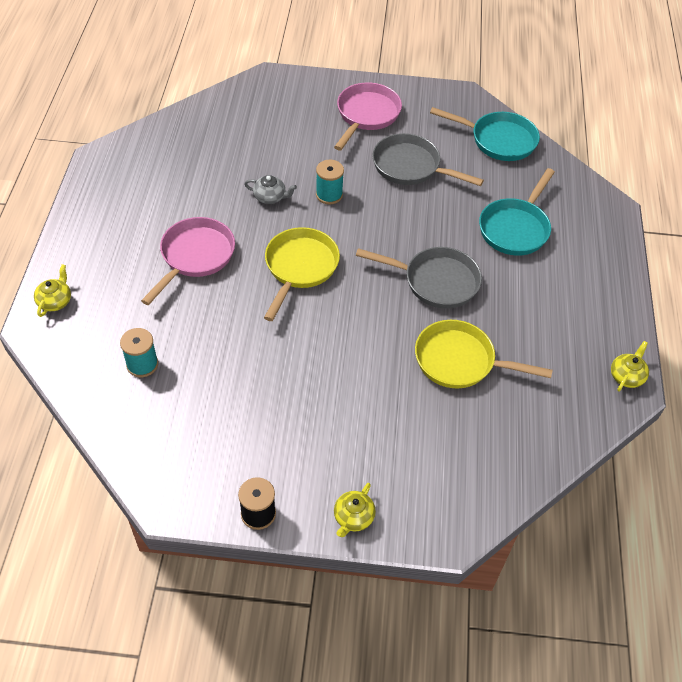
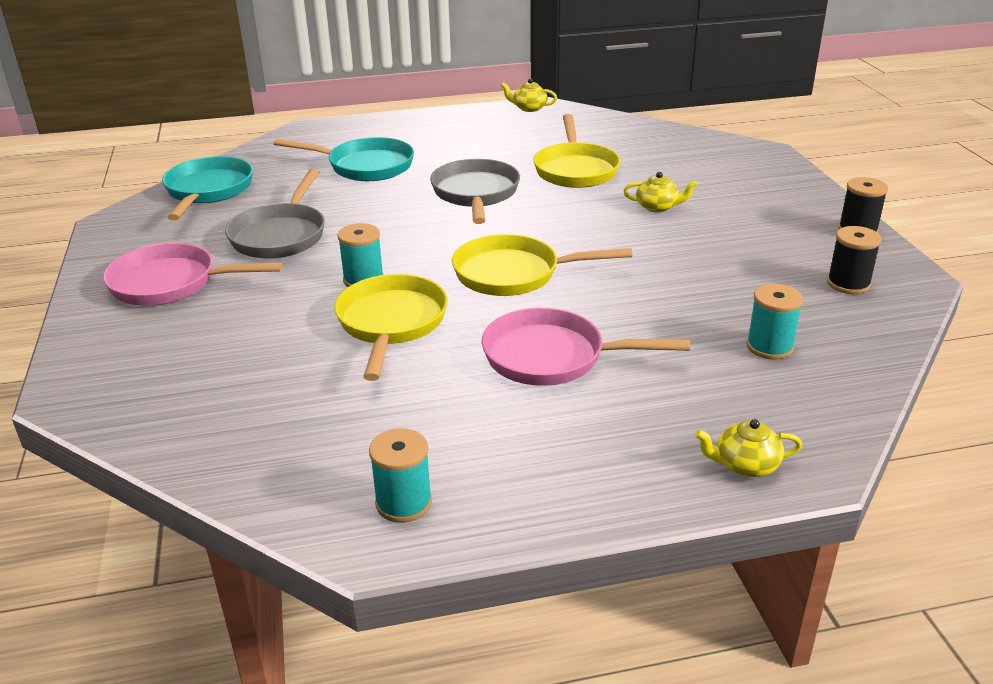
camera: 105 degrees left, 20 degrees down
(116, 172) = (403, 503): none -> turquoise spool
(185, 454) = (848, 284): none -> black spool
(270, 197) = (391, 324): grey teapot -> yellow pan
(353, 517) = (801, 189): yellow teapot -> yellow teapot (658, 207)

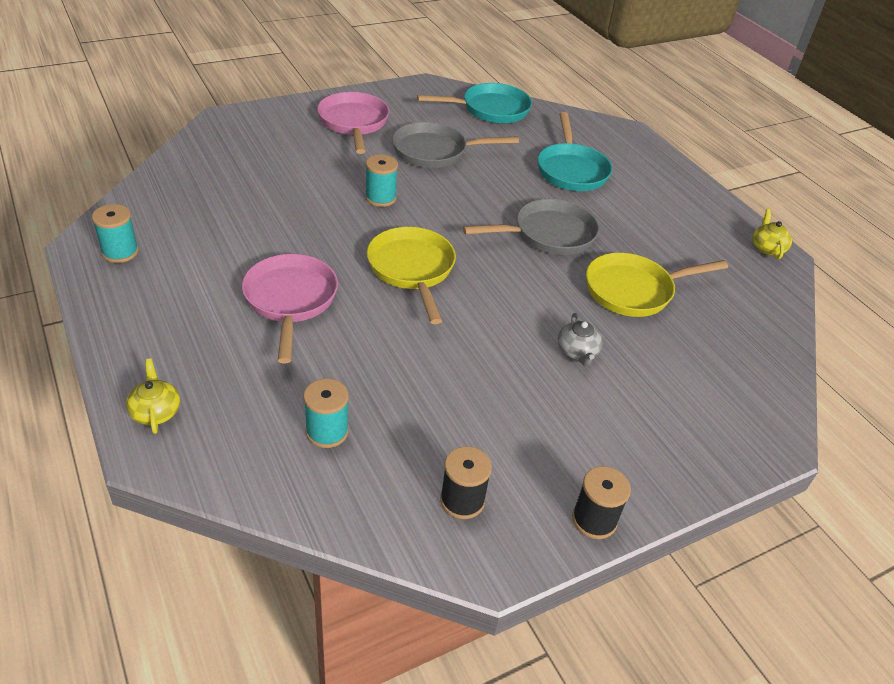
camera: 70 degrees right, 10 degrees up
(391, 324) = (322, 219): yellow pan -> none
(658, 207) = (577, 352): yellow teapot -> grey teapot

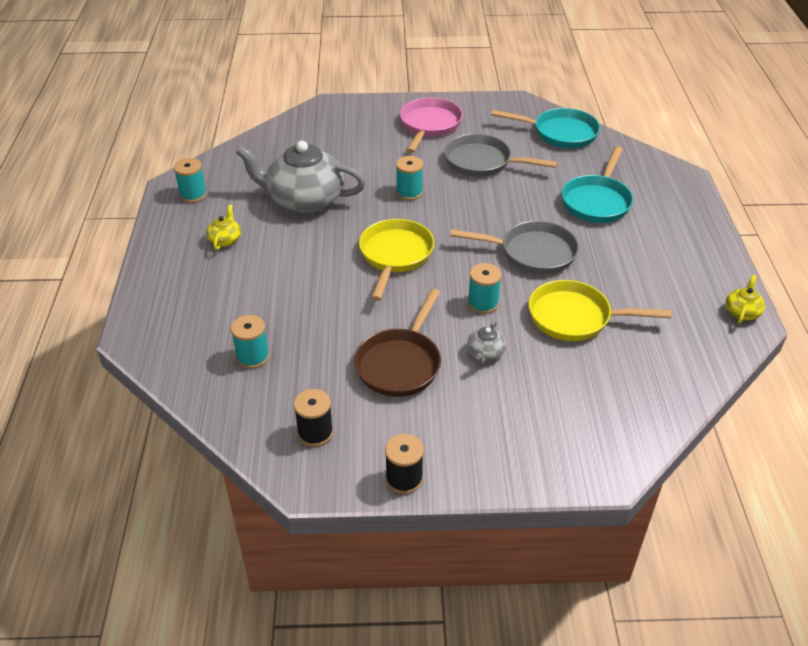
camera: 30 degrees right, 0 degrees up
(155, 411) = (151, 311): yellow teapot -> yellow teapot (225, 240)
(266, 229) = (304, 199): none -> grey teapot
(290, 300) = (287, 257): pink pan -> none
(500, 389) = (400, 364): none -> brown pan
(538, 299) = (483, 303): none -> turquoise spool

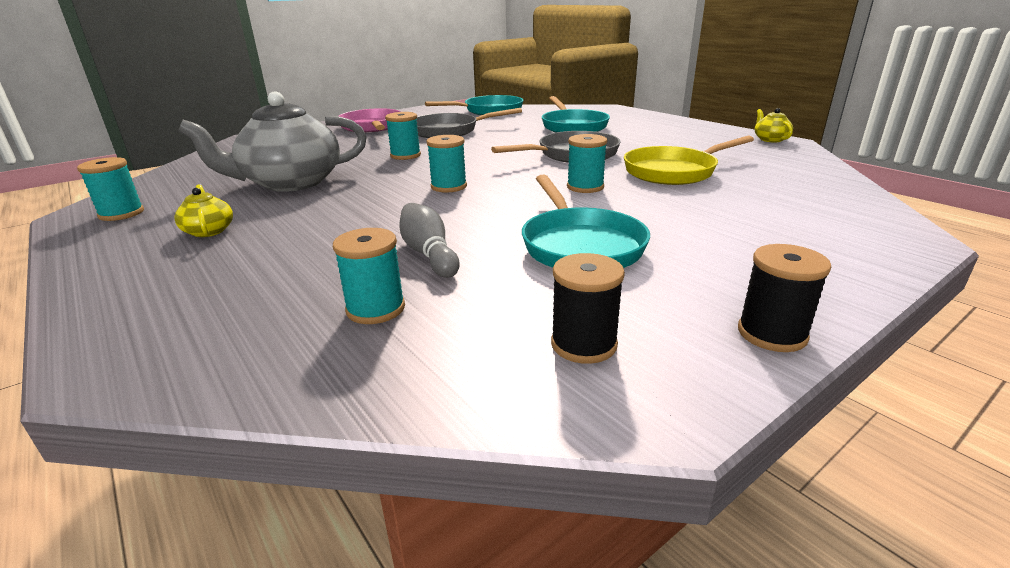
camera: 35 degrees left, 15 degrees down
(314, 326) = (429, 254): none -> grey bowling pin
(395, 255) = (449, 186): yellow pan -> turquoise spool
(400, 364) = (580, 245): brown pan -> turquoise pan
(485, 353) = (647, 211): grey teapot -> none

